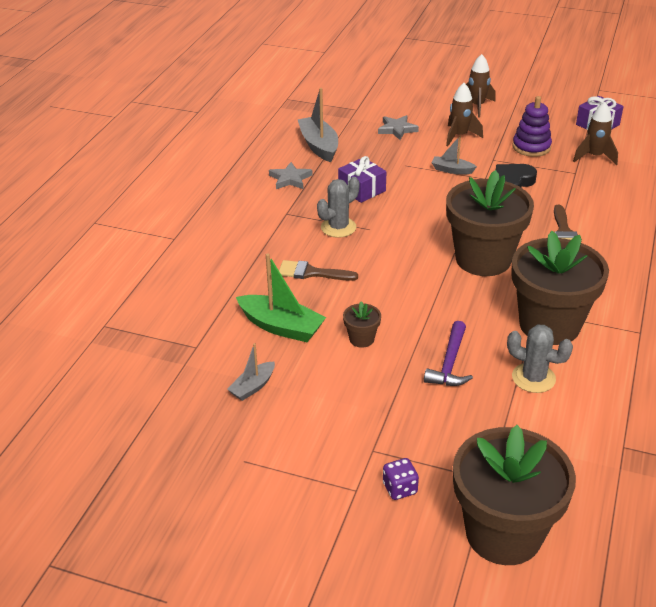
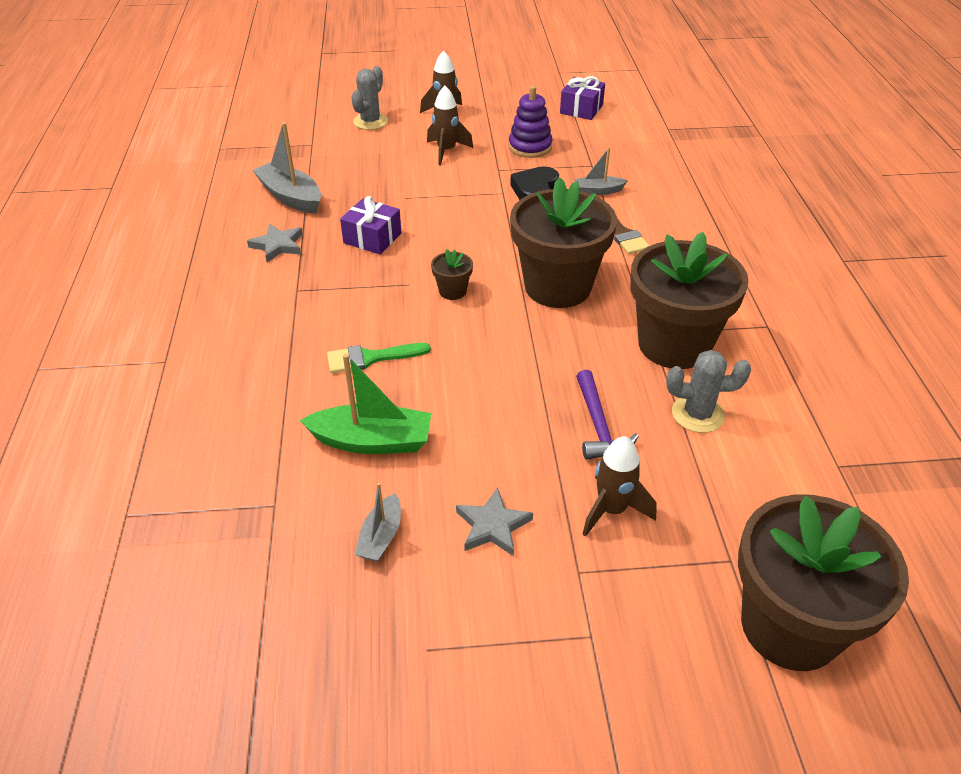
camera: 25 degrees left, 5 degrees up
(312, 273) = (371, 358): brown brush -> green brush
(338, 227) = (371, 292): grey cactus -> grey cactus (370, 122)
(361, 339) = (480, 426): brown flower pot -> brown flower pot (452, 291)
(397, 129) = (372, 158): grey star -> grey star (492, 526)
(400, 488) = (641, 612): purple dice -> none
(452, 170) = (461, 191): grey boat -> grey boat (598, 191)
(594, 157) = (599, 144): brown rocket -> brown rocket (612, 510)

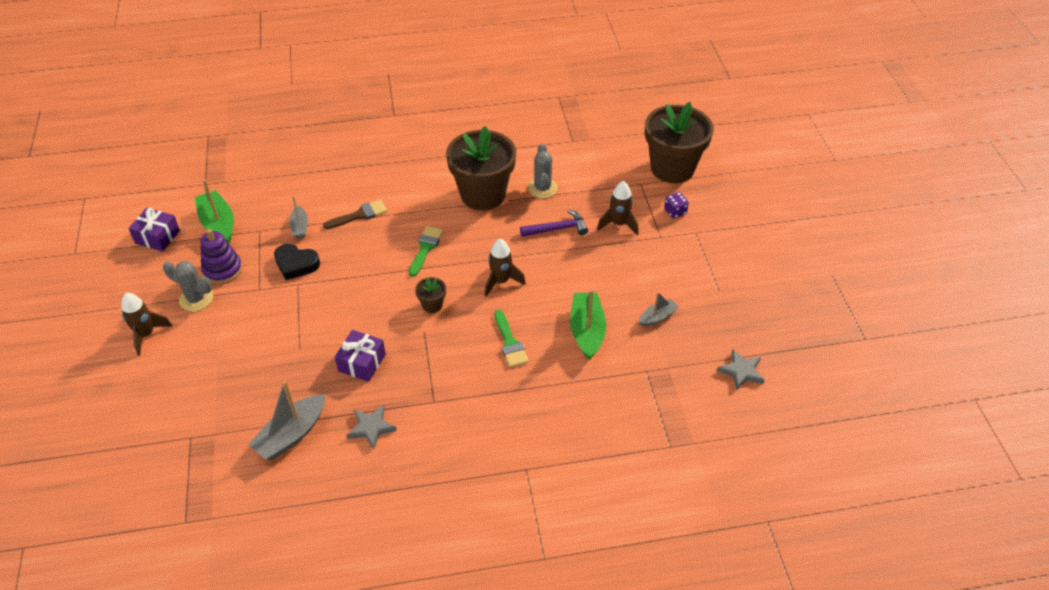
camera: 95 degrees left, 5 degrees up
(370, 122) = (150, 394): grey cactus -> grey cactus (196, 299)
(381, 537) = (657, 317): grey boat -> grey boat turned 45 degrees counterclockwise
(446, 151) = (221, 327): brown rocket -> brown rocket (501, 281)
(492, 526) = (639, 270): grey star -> grey star (741, 371)
(557, 287) = (425, 248): brown flower pot -> green brush
(601, 140) = (218, 224): none -> green boat
(651, 608) = (675, 212): none -> purple dice

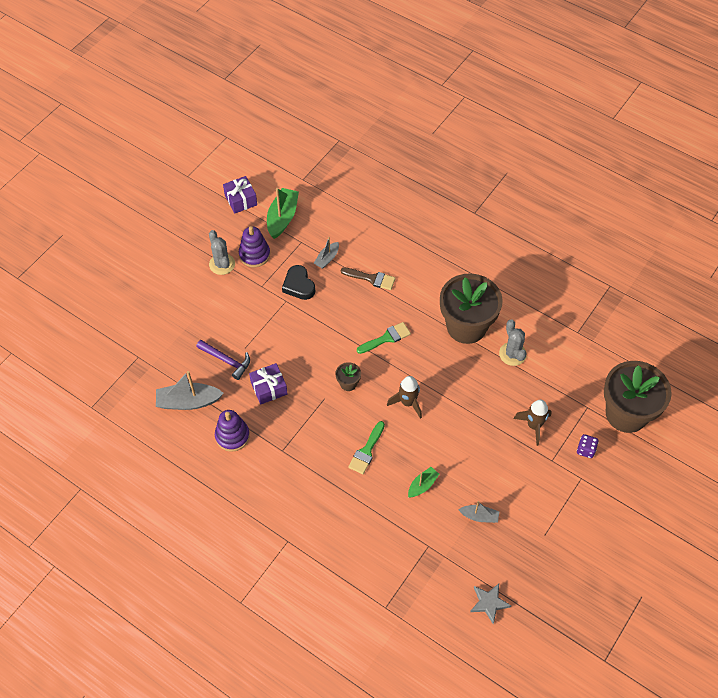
camera: 45 degrees right, 10 degrees up
(146, 335) = (175, 267): brown rocket -> none
(371, 428) = (232, 436): grey star -> purple stacking toy
(542, 188) = (512, 354): grey cactus -> grey cactus turned 60 degrees counterclockwise
(557, 229) = (487, 394): purple hammer -> purple hammer (226, 360)
(587, 331) = (422, 485): green boat -> green boat, size x0.57

